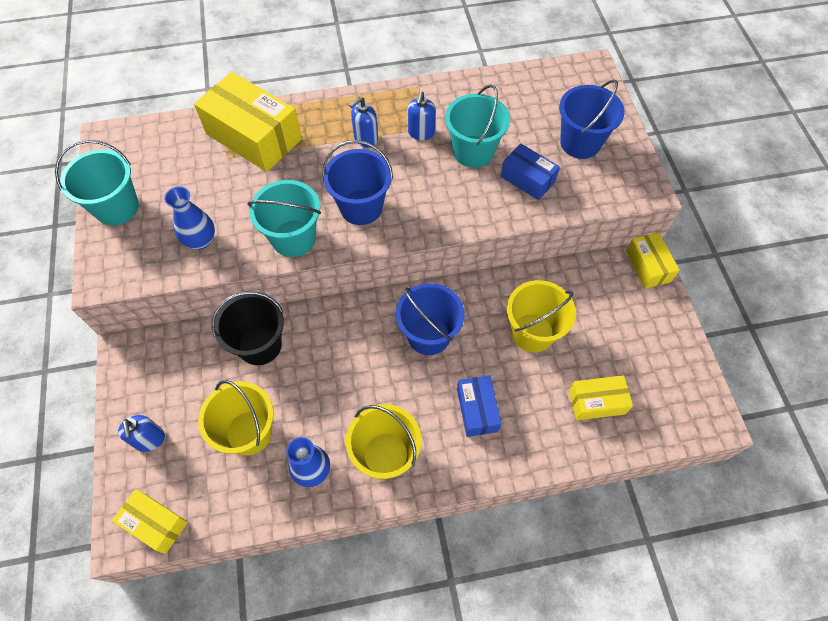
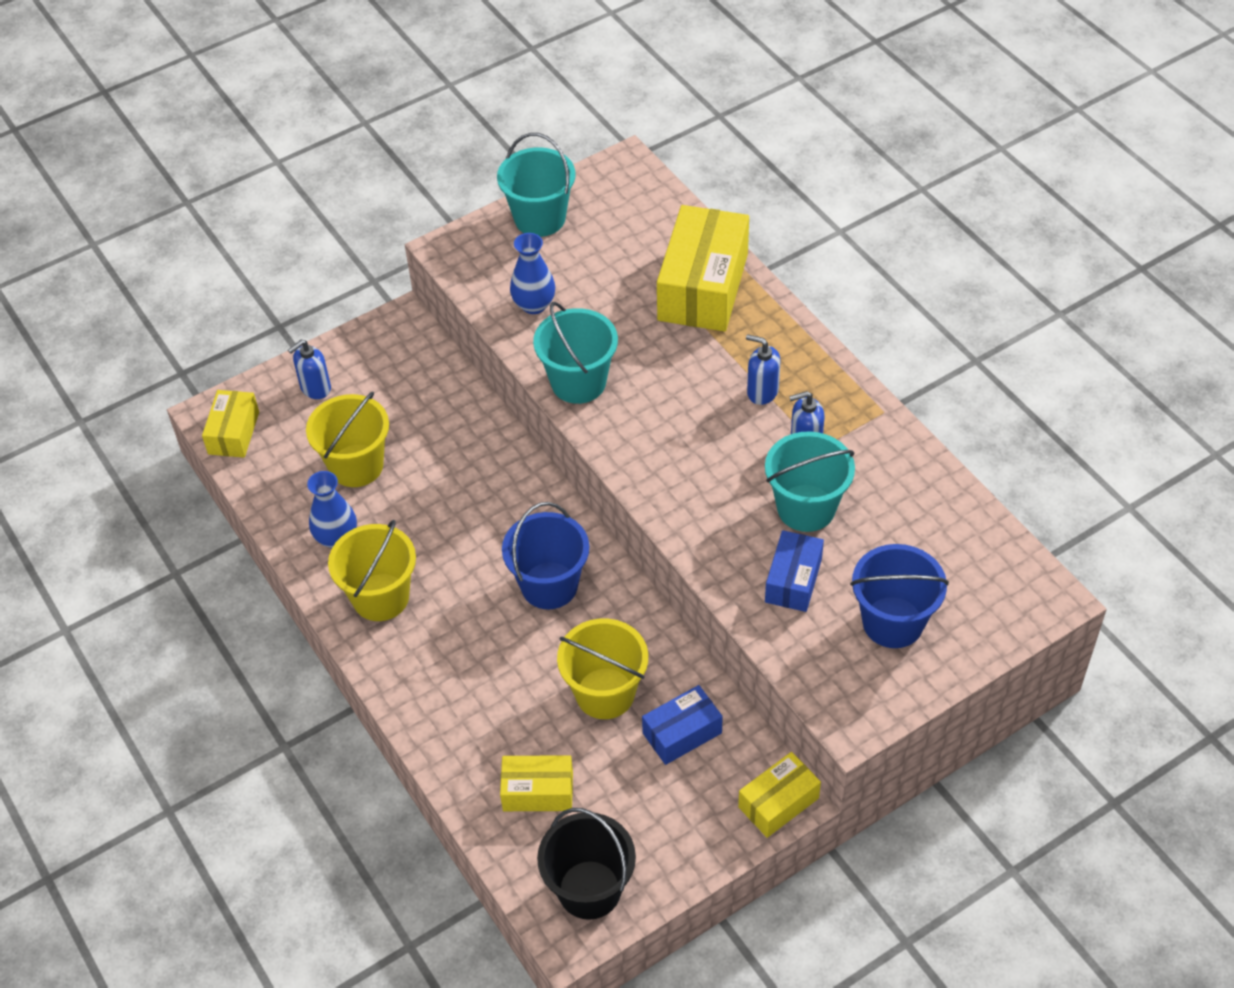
camera: 70 degrees right, 10 degrees down
(260, 345) = (462, 431): black bucket -> black bucket (589, 889)
(361, 207) = (655, 426): blue bucket -> none
(477, 410) = (472, 667): blue box -> blue box (682, 733)
(596, 402) = (538, 791): yellow box -> yellow box turned 60 degrees counterclockwise

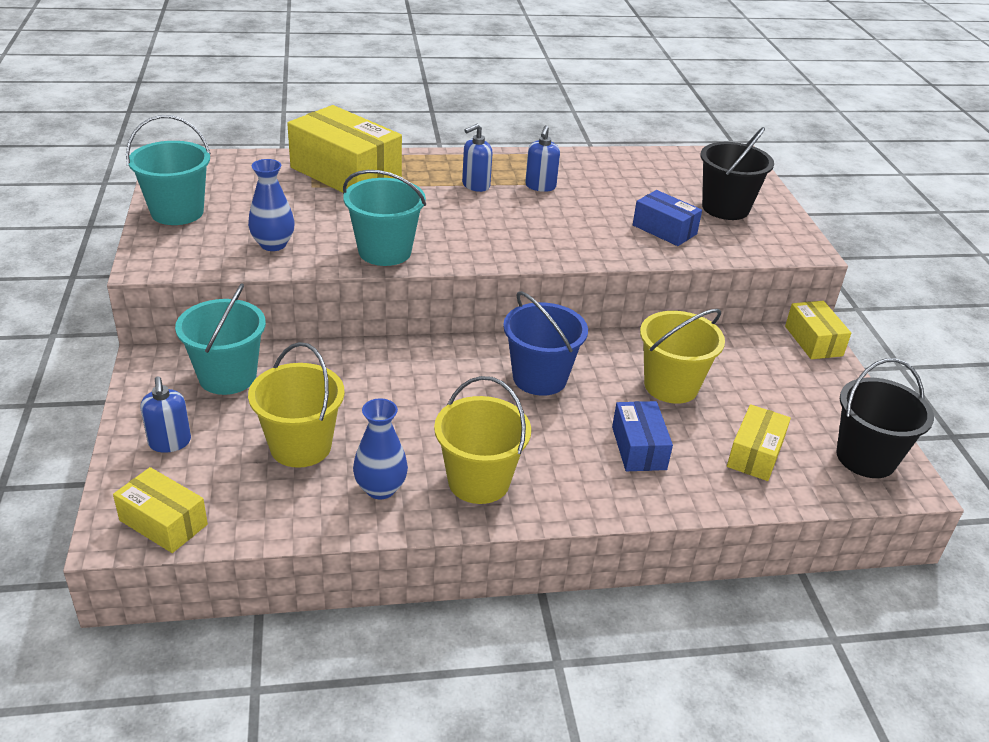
camera: 70 degrees left, 15 degrees down
(682, 733) = (730, 362): blue box -> blue box (638, 448)
(806, 508) = (601, 204): turquoise bucket -> turquoise bucket (227, 376)
(893, 622) = (725, 208): blue bucket -> black bucket

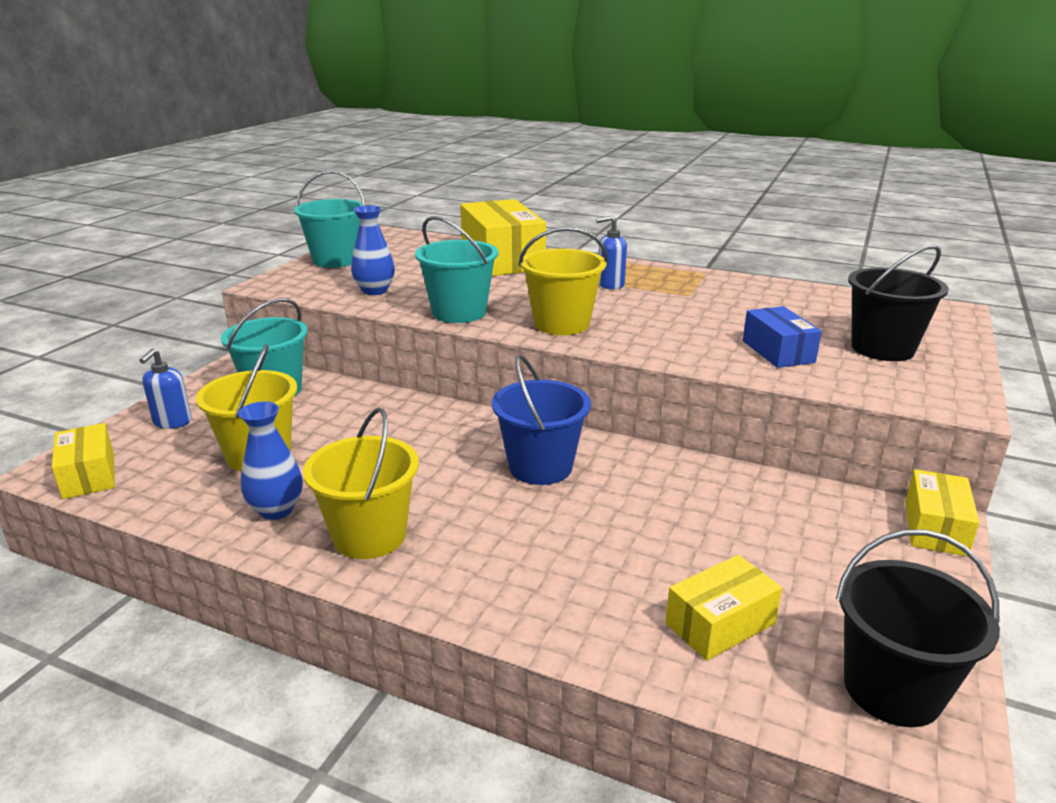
camera: 35 degrees right, 10 degrees down
(540, 186) = (676, 295): blue soap dispenser -> none
(638, 448) = (575, 565): blue box -> none
(671, 386) = (683, 517): yellow bucket -> yellow bucket (561, 324)

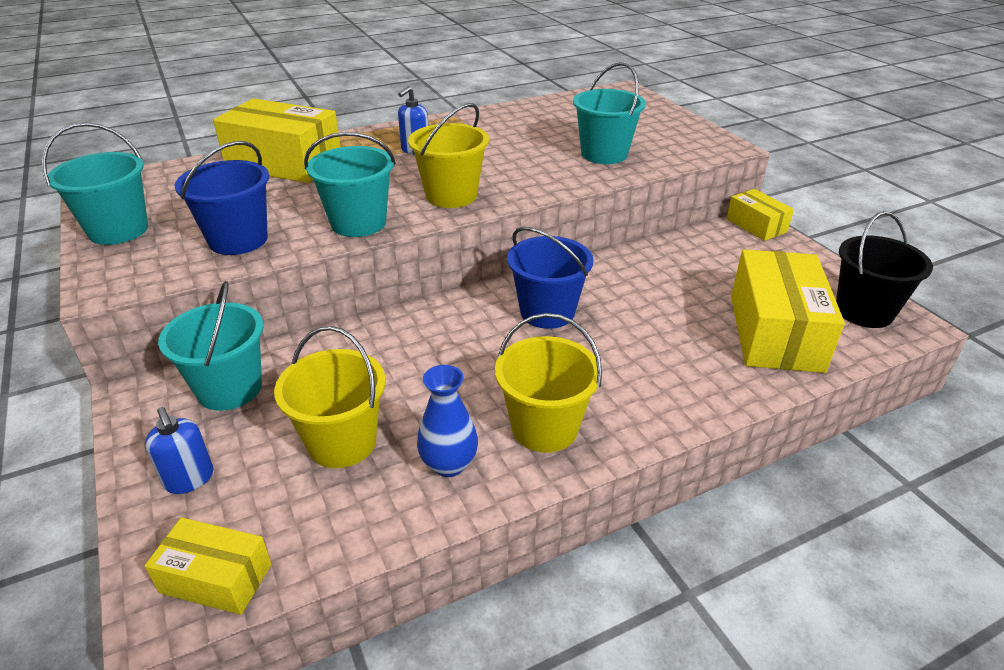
camera: 50 degrees left, 10 degrees up
(375, 291) = (238, 240): blue vase -> blue bucket
(720, 623) = (775, 332): yellow box -> yellow box, size x1.84
(778, 351) = (604, 154): blue box -> turquoise bucket
(882, 348) = (642, 128): black bucket -> none

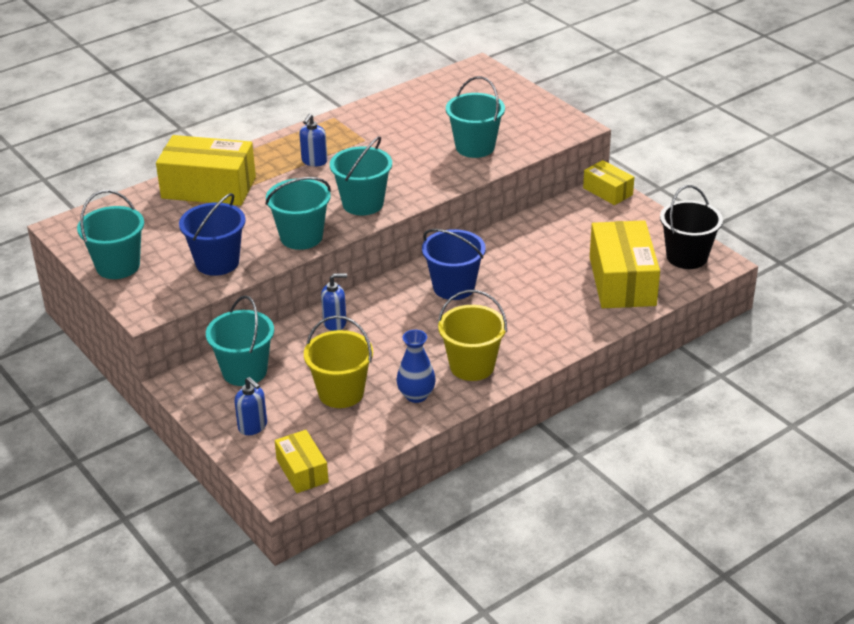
camera: 10 degrees left, 0 degrees up
(216, 578) = (302, 471): yellow box -> yellow box turned 60 degrees clockwise
(379, 338) = (335, 323): none -> blue soap dispenser
(451, 196) = (363, 203): yellow bucket -> turquoise bucket

